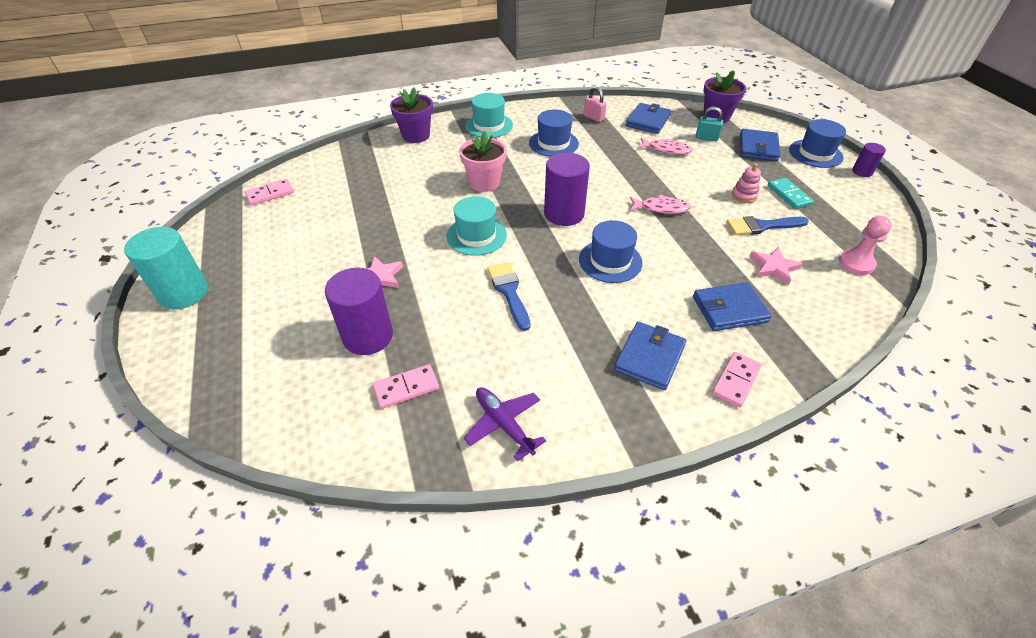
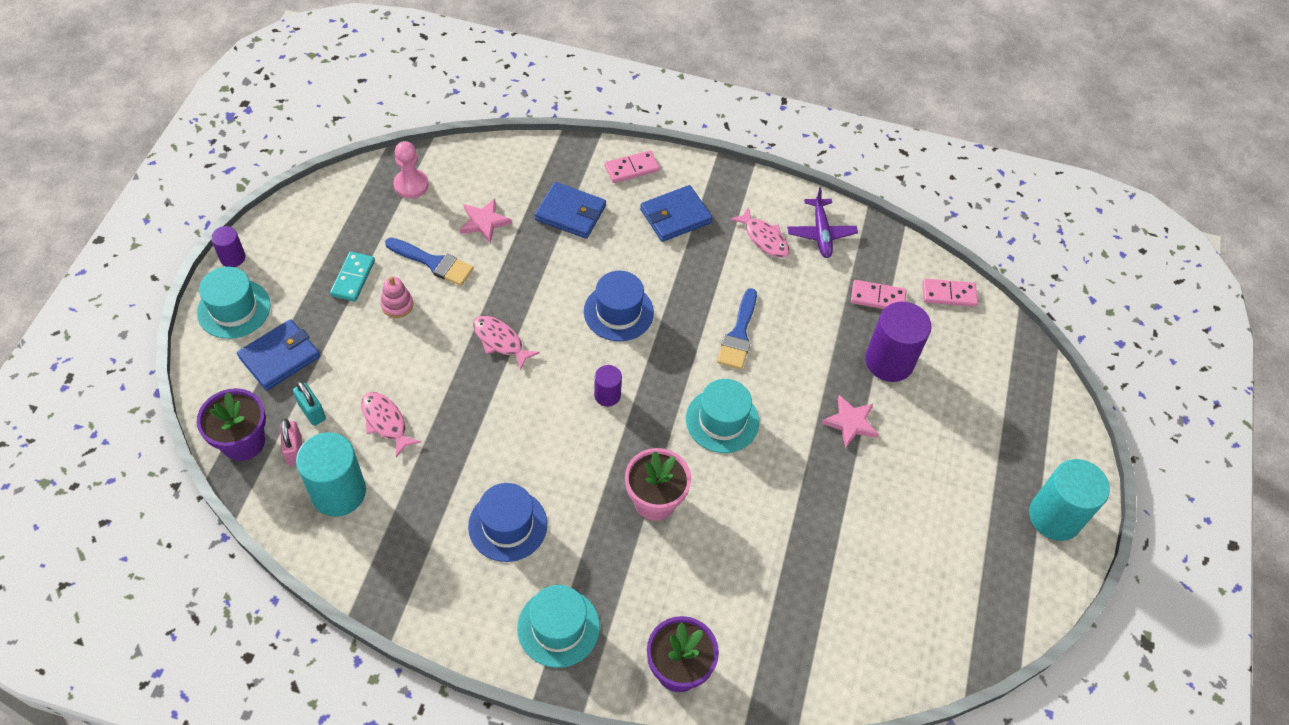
camera: 150 degrees left, 10 degrees up
(270, 194) = (931, 646): pink domino -> pink domino (948, 294)
(554, 384) = (764, 238): none -> pink fish
(564, 214) = (607, 395): purple cylinder -> purple cylinder, size x0.52
(593, 118) = (399, 548): pink padlock -> pink padlock (294, 450)
(648, 121) = (338, 492): blue wallet -> turquoise cylinder
(815, 153) = (234, 309): blue hat -> turquoise hat

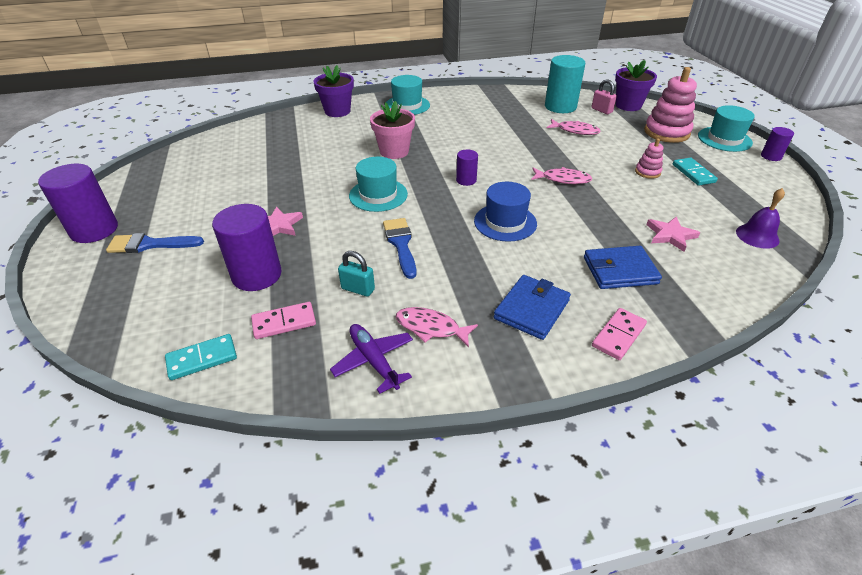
camera: 155 degrees right, 15 degrees down
(280, 357) = (666, 132): blue wallet -> pink stacking toy
(312, 412) = (616, 122): turquoise padlock -> turquoise padlock (358, 289)
(411, 185) = (757, 236): pink pawn -> purple bell
(433, 263) = (662, 199): blue brush -> blue brush (150, 244)
(507, 525) = (466, 122): blue hat -> none
(948, 294) = (202, 358): pink domino -> turquoise domino
(1054, 516) = (94, 230): turquoise cylinder -> purple cylinder

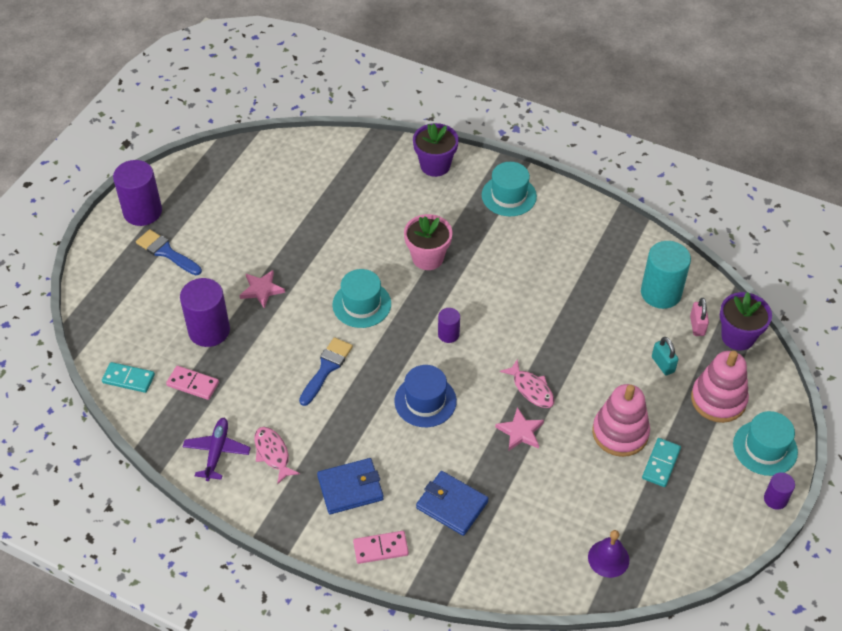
camera: 40 degrees right, 10 degrees up
(358, 289) = (259, 389): turquoise padlock -> turquoise padlock (663, 364)
(575, 131) = (627, 337): pink fish -> none
(647, 172) = (620, 433): pink stacking toy -> pink stacking toy, size x1.98
(670, 235) = (537, 506): pink star -> pink star (520, 432)

